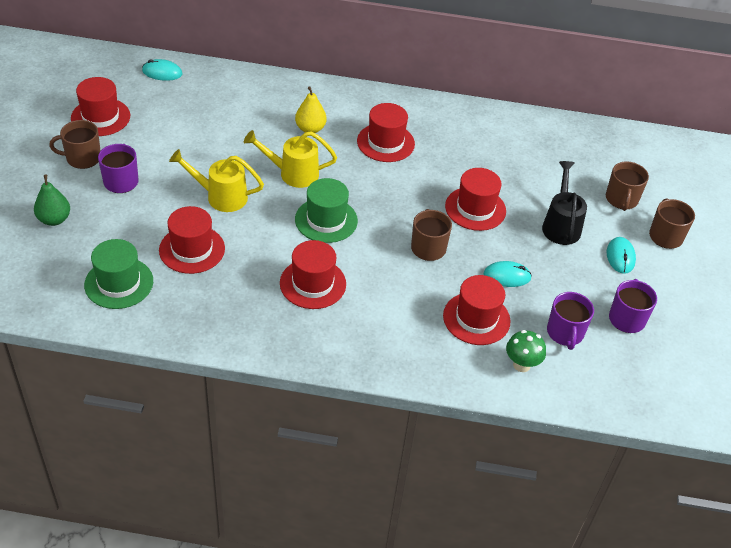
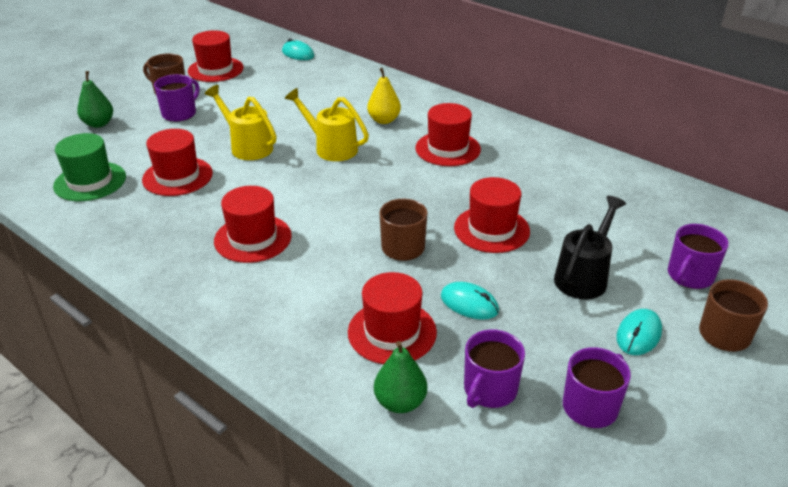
camera: 35 degrees right, 10 degrees down
(326, 220) = (323, 191): green hat -> none
(521, 365) = (400, 402): green mushroom -> green pear
(621, 199) = (689, 276): brown mug -> purple mug

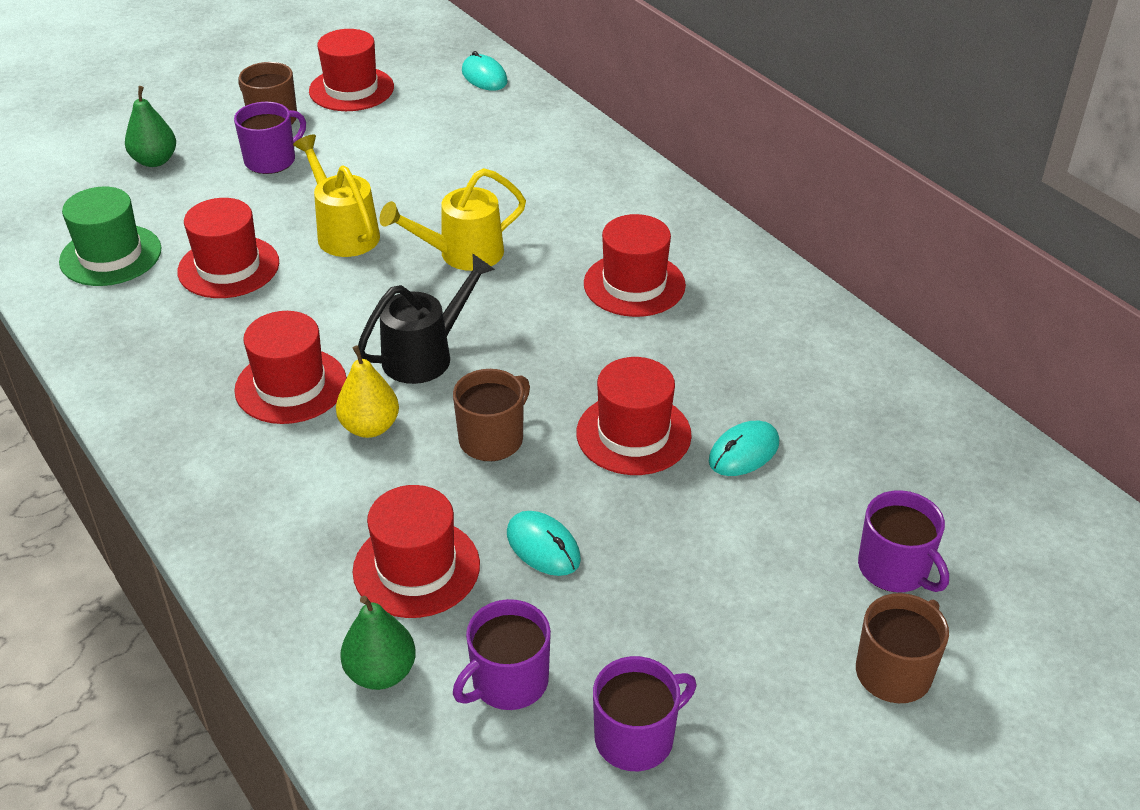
camera: 15 degrees right, 5 degrees up
(331, 148) = (462, 254): yellow watering can -> yellow watering can turned 75 degrees counterclockwise
(384, 120) = (561, 218): yellow pear -> yellow pear (370, 427)
(584, 276) = (732, 537): black watering can -> black watering can (426, 355)
(638, 334) = (764, 645): turquoise mouse -> turquoise mouse (744, 452)
(689, 276) = (894, 568): purple mug -> purple mug turned 90 degrees counterclockwise

